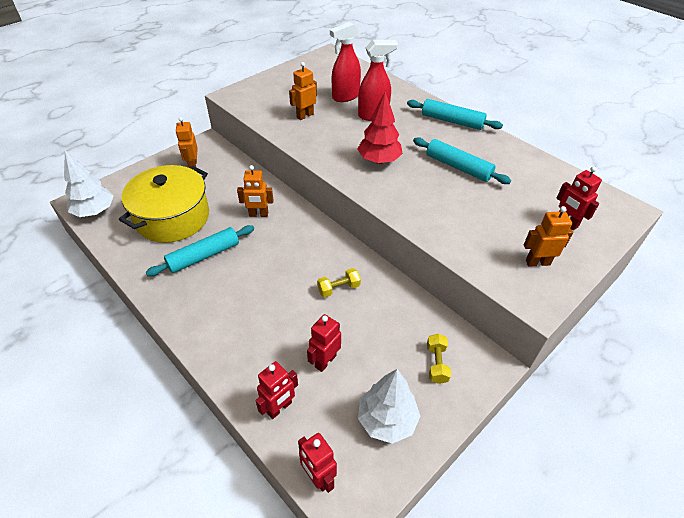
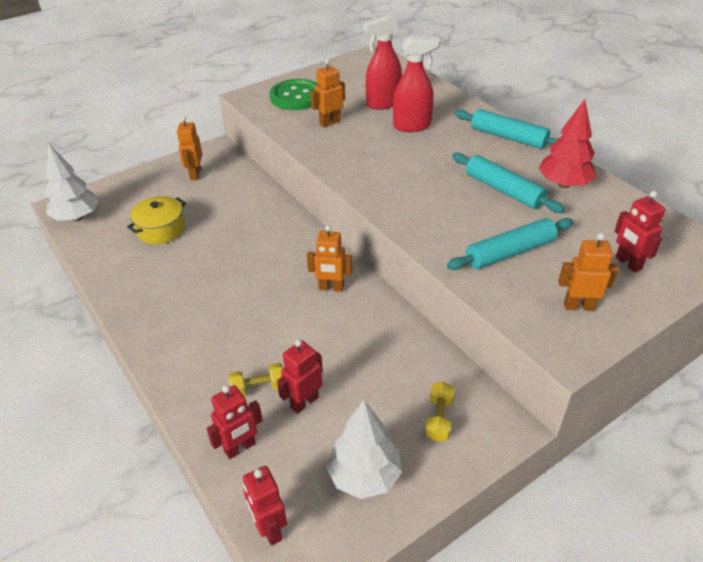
camera: 10 degrees right, 5 degrees down
(172, 217) = (161, 229): yellow pot -> yellow pot, size x0.56
(204, 256) = (188, 274): turquoise rolling pin -> turquoise rolling pin (510, 252)
(258, 214) = (260, 233): orange robot -> orange robot (331, 288)
(272, 94) = (296, 97): none -> green button
(338, 288) = (337, 322): yellow dumbbell -> yellow dumbbell (258, 388)
(379, 160) = (407, 177): red tree -> red tree (563, 184)

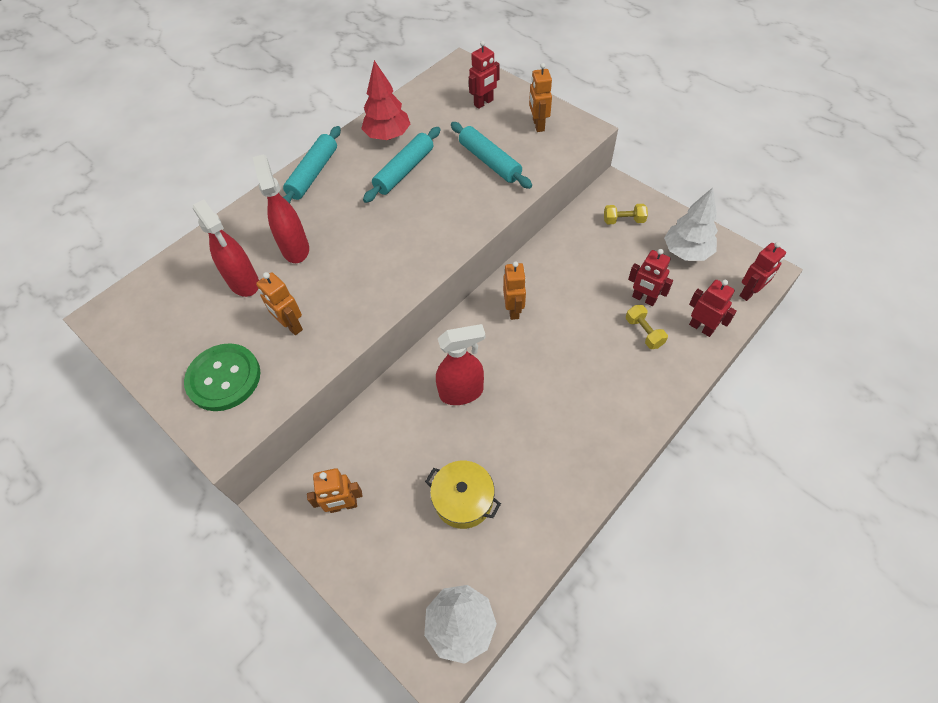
camera: 100 degrees left, 15 degrees up
(255, 241) = (462, 392): none -> red spray bottle

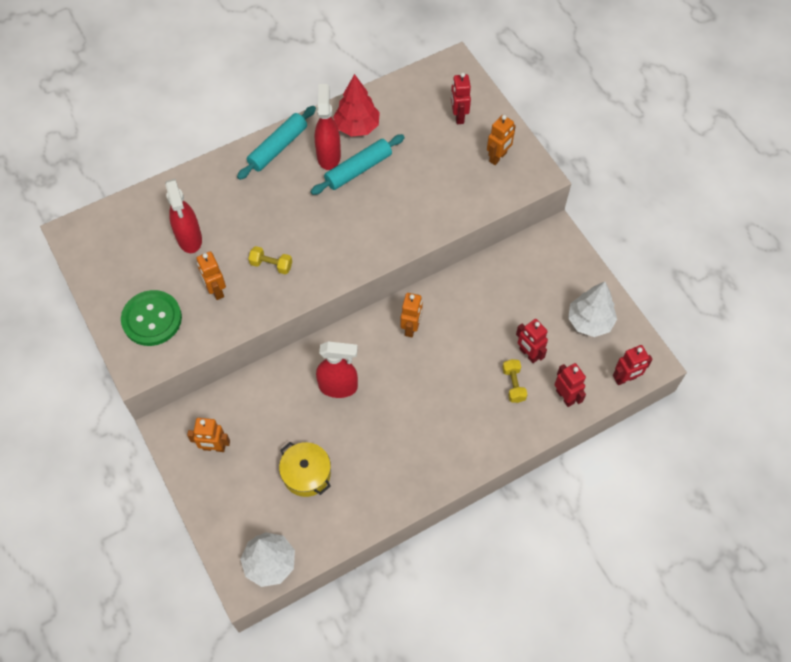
camera: 15 degrees right, 5 degrees up
(295, 248) = (240, 219): red spray bottle -> red spray bottle (329, 156)
(484, 103) = (458, 116): red robot -> red robot turned 105 degrees clockwise
(489, 161) = (437, 183): turquoise rolling pin -> none
(538, 125) = (498, 157): orange robot -> orange robot turned 150 degrees counterclockwise
(623, 220) = (548, 272): yellow dumbbell -> yellow dumbbell (271, 265)

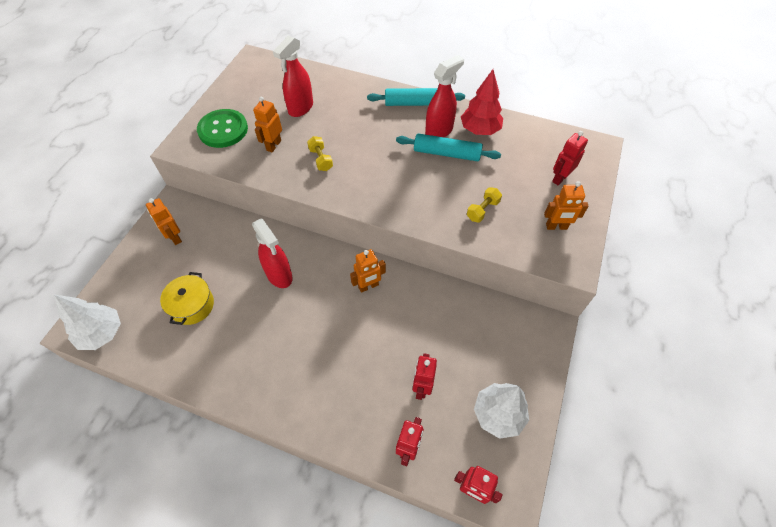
camera: 50 degrees right, 5 degrees down
(513, 384) = (383, 396): yellow dumbbell -> yellow dumbbell (482, 210)

